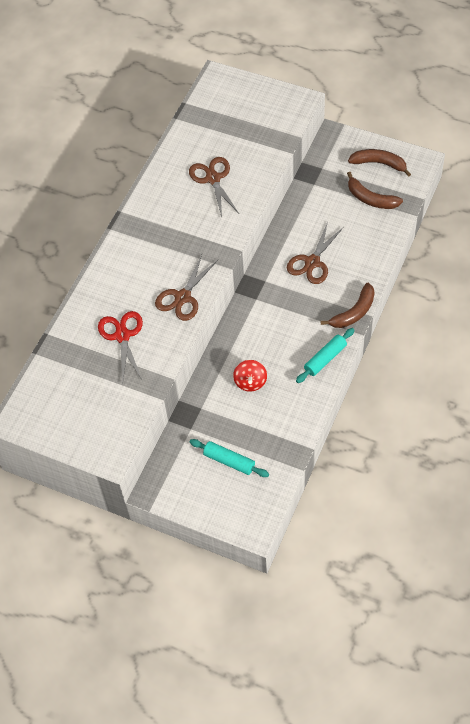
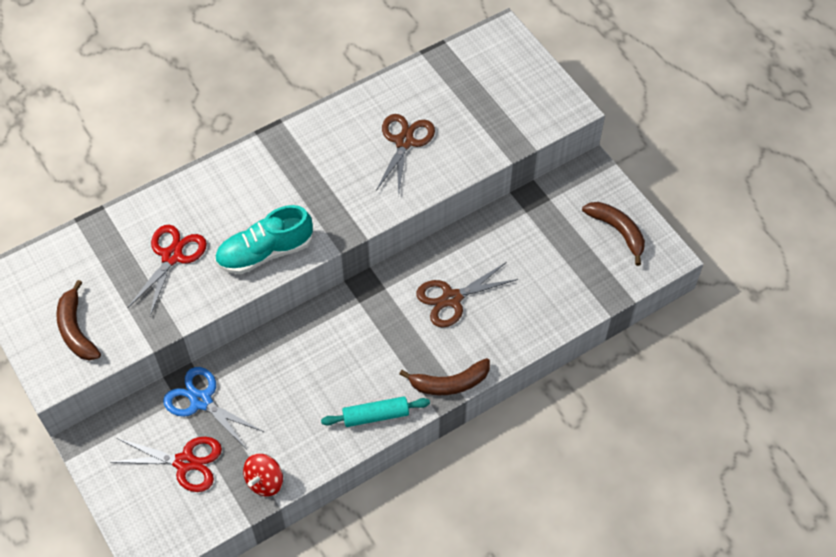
camera: 30 degrees right, 0 degrees up
(183, 297) = (265, 252): brown scissors -> turquoise shoe
(207, 419) = (201, 401): none -> blue scissors
(229, 461) = (185, 462): turquoise rolling pin -> red scissors
(250, 382) = (278, 390): red spinning top -> red spinning top (265, 481)
(371, 199) = (575, 266): brown banana -> brown banana (76, 330)

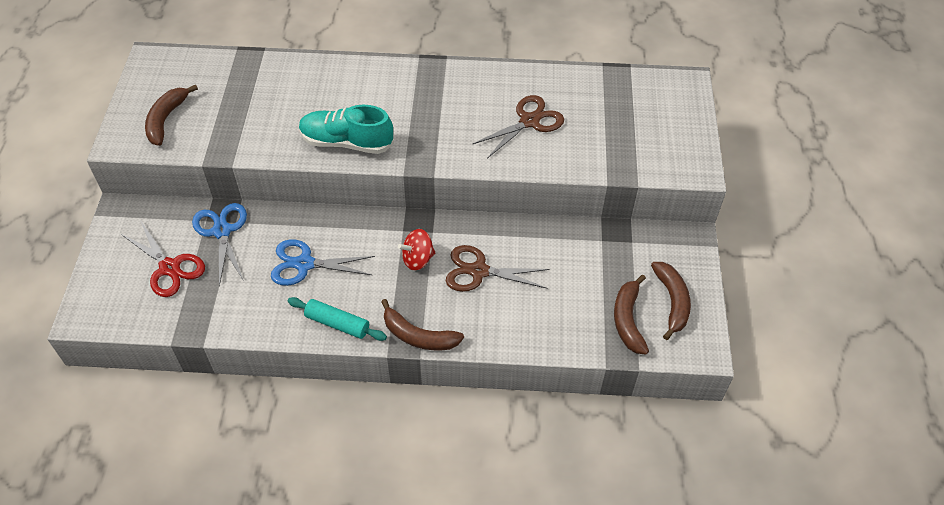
camera: 35 degrees right, 5 degrees down
(172, 256) = (278, 107): red scissors -> none
(265, 481) = (210, 319): red spinning top -> red spinning top (417, 259)
(302, 383) = (305, 264): none -> blue scissors
(597, 267) = (628, 320): none -> brown banana

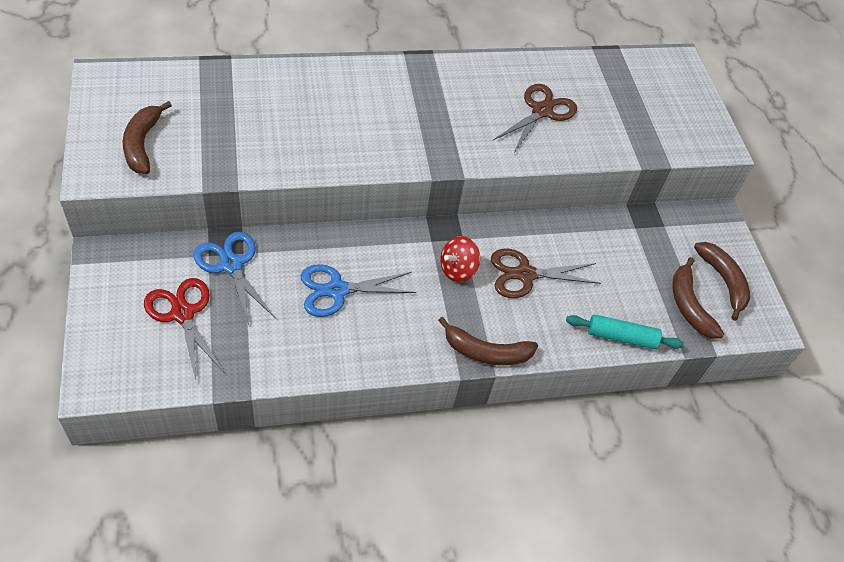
camera: 20 degrees left, 0 degrees up
(169, 267) = (183, 314): red scissors -> red scissors turned 150 degrees counterclockwise
(337, 323) = (395, 351): turquoise rolling pin -> turquoise rolling pin (621, 337)
(346, 142) = (358, 150): turquoise shoe -> none

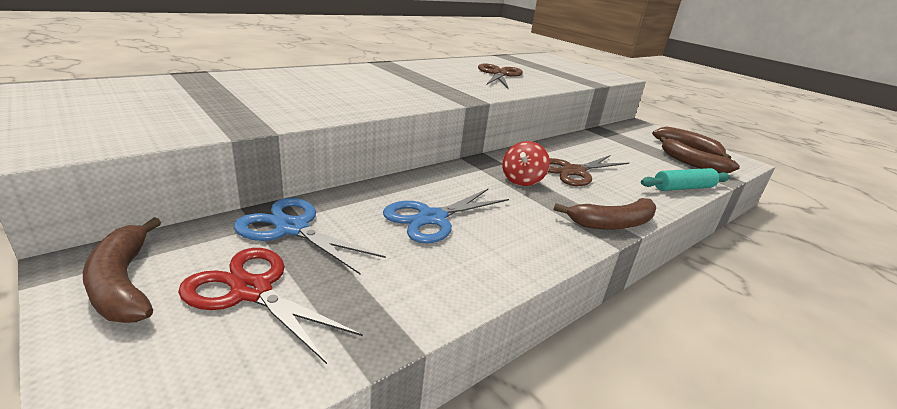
camera: 25 degrees left, 25 degrees down
(142, 144) = (122, 120): brown banana -> brown banana (123, 283)

